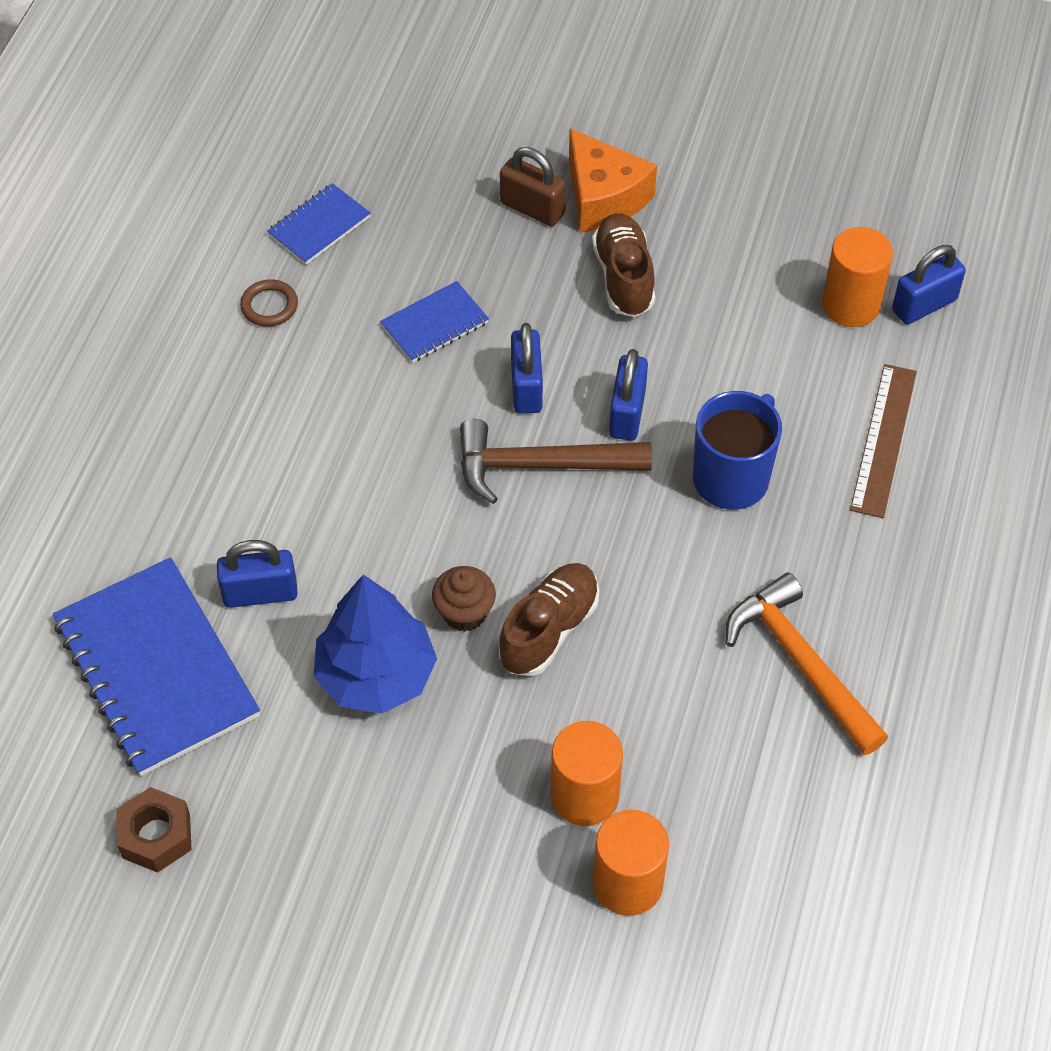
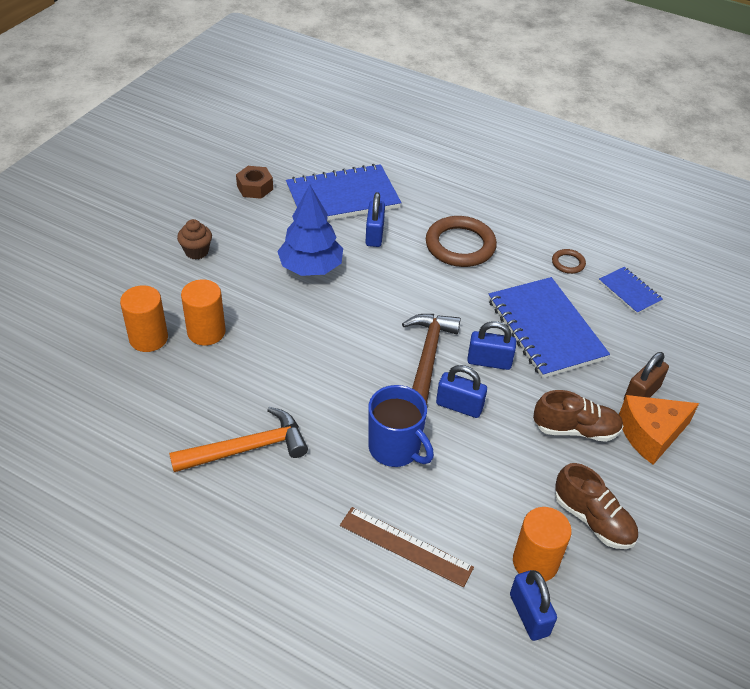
camera: 100 degrees right, 10 degrees down
(259, 459) = (460, 245): none -> brown ring
(434, 324) = (545, 329): blue notebook -> blue notebook, size x2.00
(464, 613) = (336, 306): brown cupcake -> brown cupcake (196, 252)
(549, 630) = (313, 338): brown shoe -> brown shoe (592, 519)

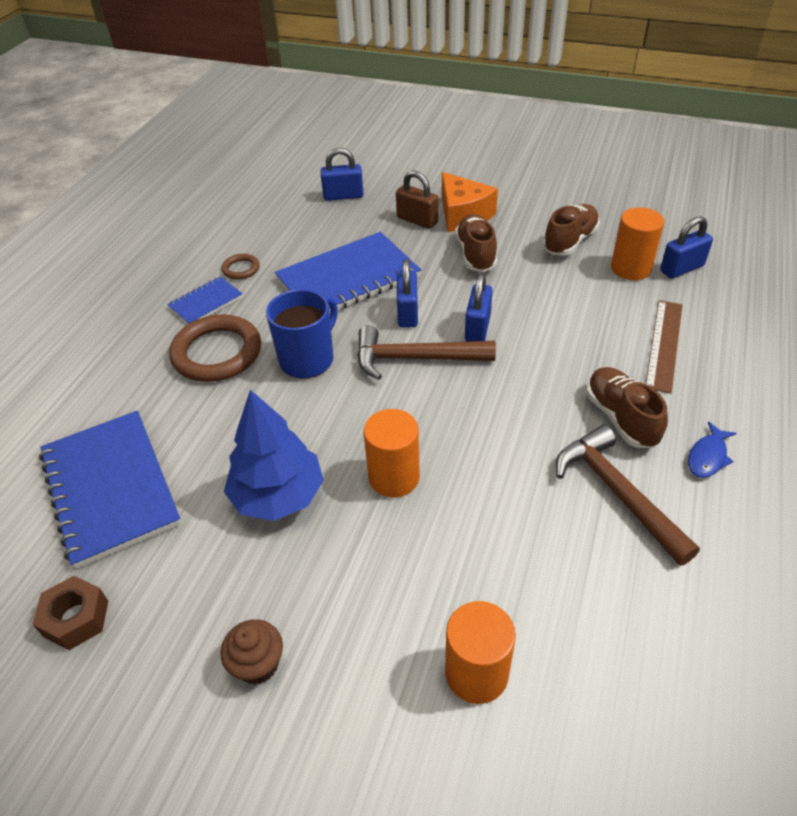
camera: 95 degrees left, 0 degrees up
(206, 332) = (440, 594): orange cylinder -> orange cylinder (394, 477)
(246, 448) = (617, 493): orange hammer -> brown hammer
(260, 524) = (708, 457): none -> blue fish
(321, 477) = (621, 418): none -> brown shoe
(374, 235) = (200, 437): blue padlock -> blue padlock (343, 196)
(395, 448) = (554, 367): blue mug -> blue mug (308, 359)
(629, 292) = (280, 229): blue notebook -> blue notebook (206, 302)

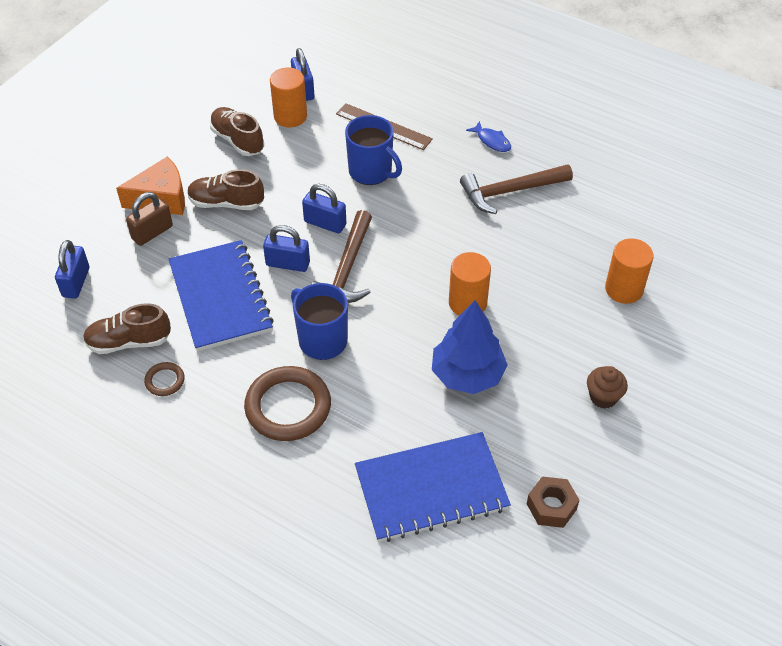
camera: 80 degrees left, 5 degrees up
(206, 302) = (208, 413): blue notebook -> none
(579, 349) = (371, 172): none -> blue mug
(621, 418) = (447, 170): brown shoe -> brown shoe (129, 342)

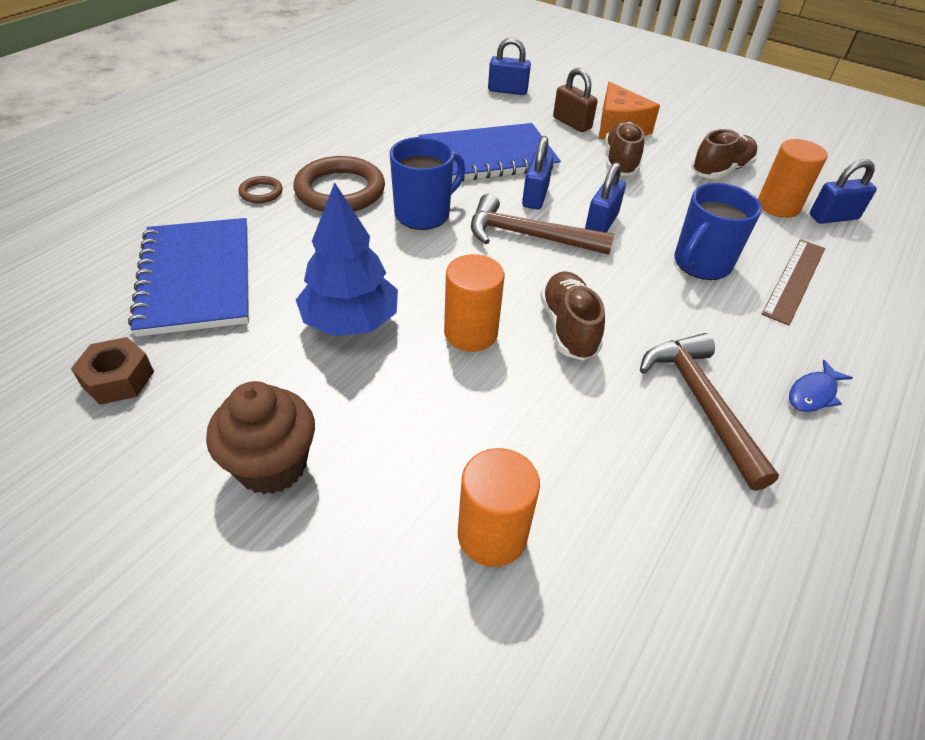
camera: 90 degrees right, 5 degrees down
(129, 342) = (437, 113): brown shoe -> brown shoe (568, 328)
(165, 381) = (389, 129): brown ring -> brown ring (261, 192)
(603, 397) = (272, 465): brown cupcake -> brown cupcake, size x1.55

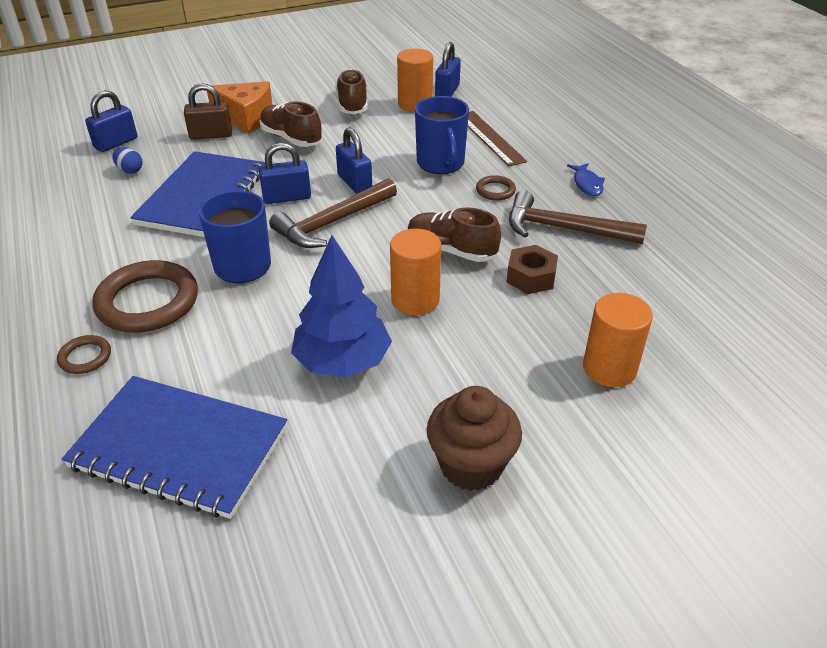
camera: 55 degrees left, 5 degrees down
(118, 379) = (281, 549): brown nut -> brown nut (531, 277)
(482, 112) = (130, 171): none -> blue egg
(535, 196) = (287, 197): blue padlock -> blue padlock turned 60 degrees counterclockwise
(705, 321) = (495, 190): none -> brown ring

